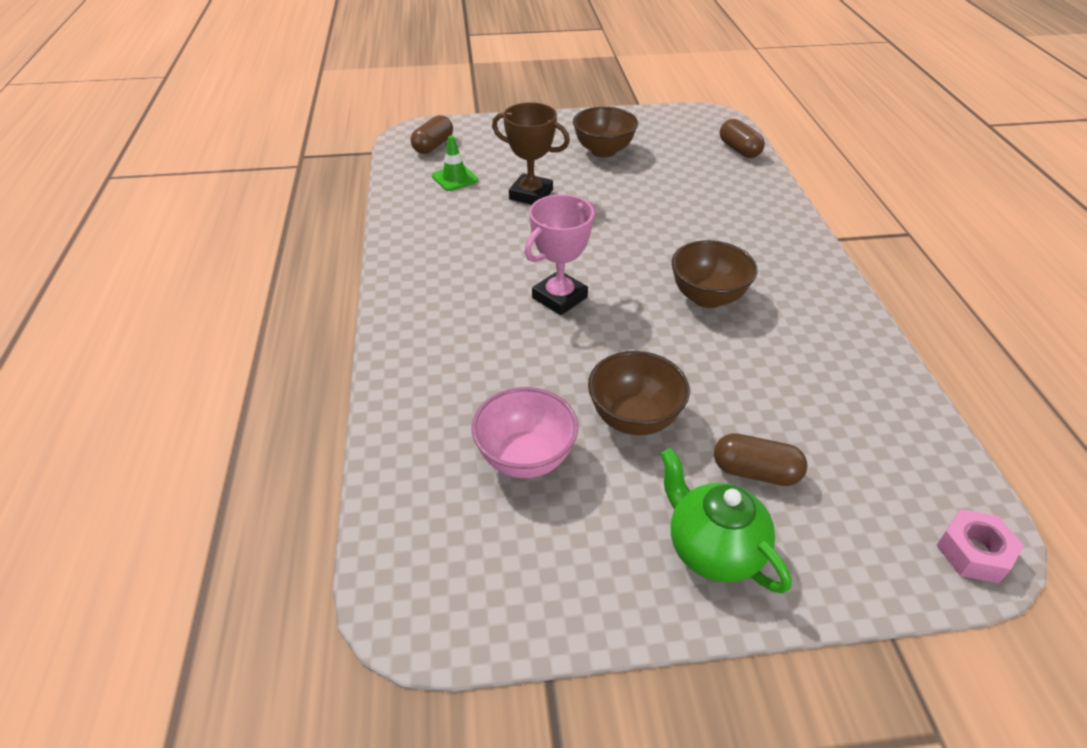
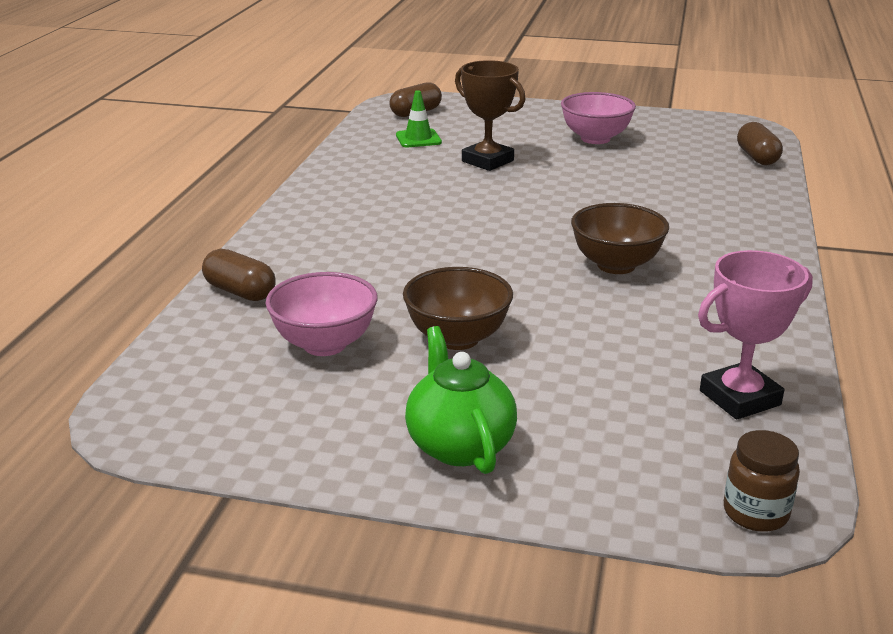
camera: 20 degrees right, 15 degrees down
(559, 297) = (454, 240): pink trophy -> pink trophy (739, 398)
(603, 151) = (595, 139): brown bowl -> pink bowl
(755, 472) = (554, 401): brown capsule -> brown capsule (240, 292)
(973, 552) = (755, 513): pink nut -> brown jar

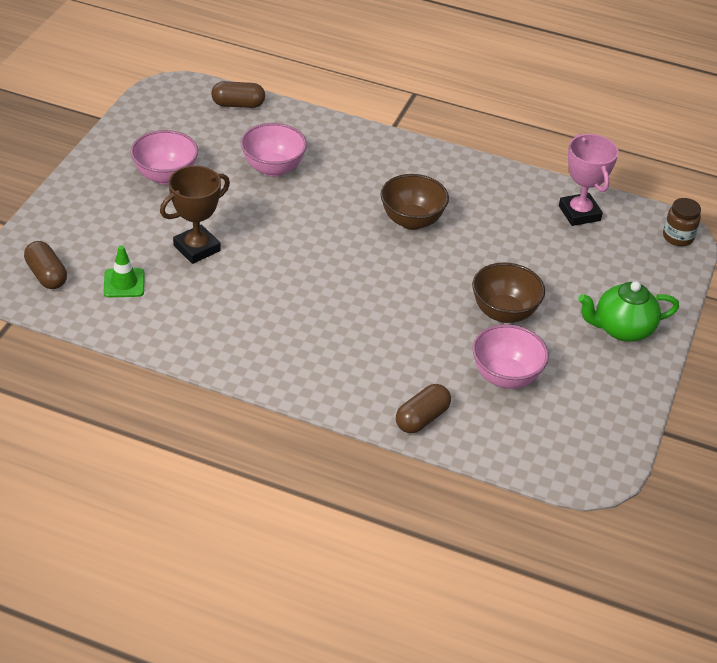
camera: 85 degrees left, 15 degrees up
(654, 183) = (273, 168): none -> pink bowl

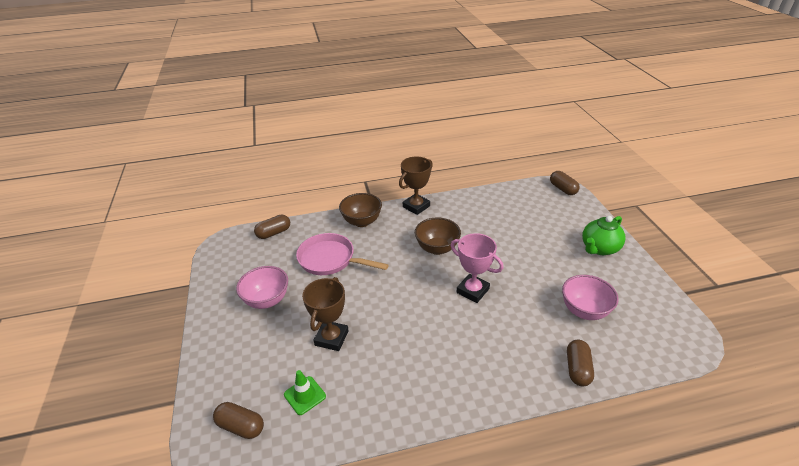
camera: 30 degrees left, 5 degrees down
(273, 168) = (330, 259): pink bowl -> pink pan
(444, 158) = (416, 206): none -> brown trophy
(504, 312) = (539, 273): brown bowl -> brown bowl (362, 221)
(579, 213) = (509, 200): pink trophy -> pink trophy (472, 291)
(678, 237) = (563, 189): brown jar -> brown capsule

